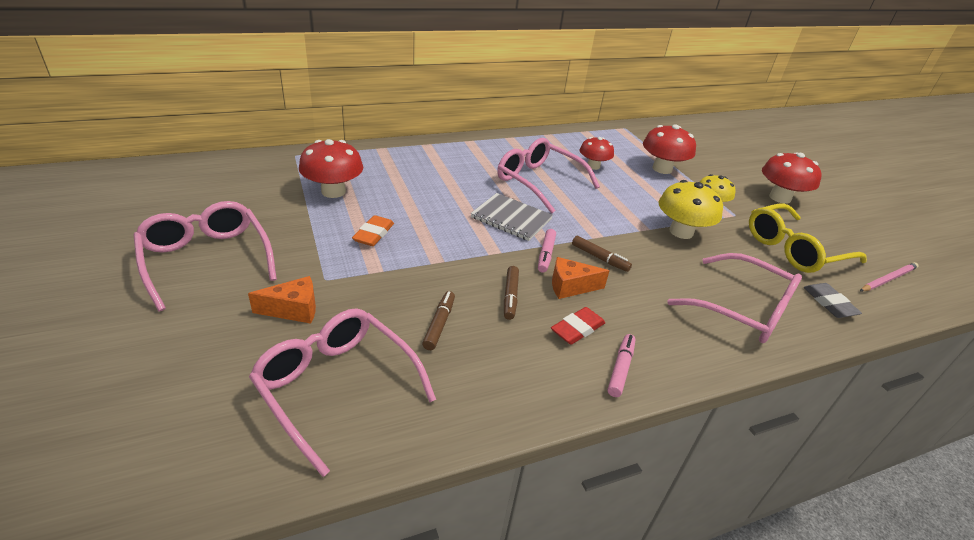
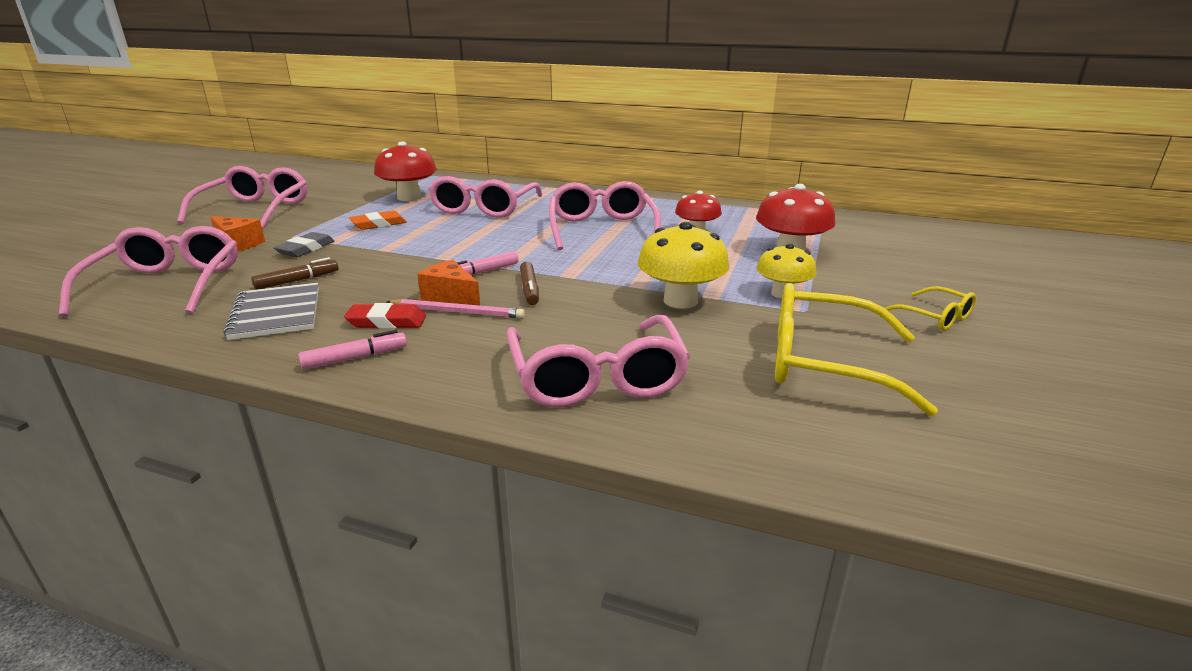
camera: 45 degrees right, 10 degrees down
(422, 185) = (484, 208): none -> pink glasses
(510, 296) = (385, 285): brown marker -> none
(511, 218) = (511, 243): grey notebook -> grey notebook (276, 313)
(780, 198) = (935, 317): red mushroom -> yellow glasses
(829, 303) = (747, 423): grey eraser -> grey eraser (306, 249)
(888, 279) = (942, 448): pink pencil -> pink pencil (457, 312)

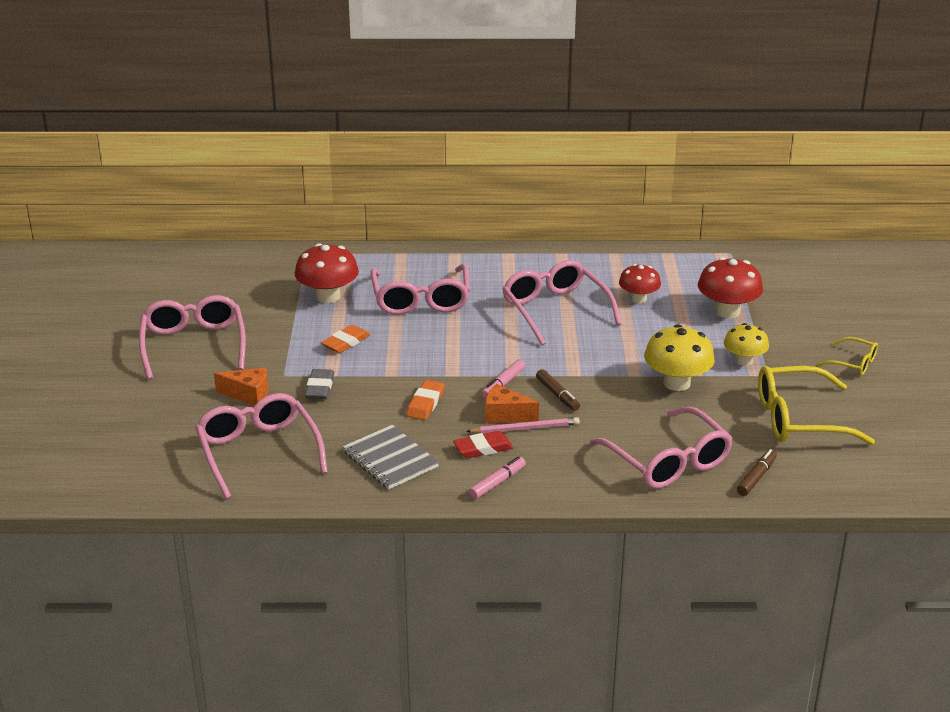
camera: 20 degrees left, 5 degrees up
(297, 281) = (362, 424): brown marker -> brown marker (756, 477)
(383, 275) = (425, 403): none -> orange eraser

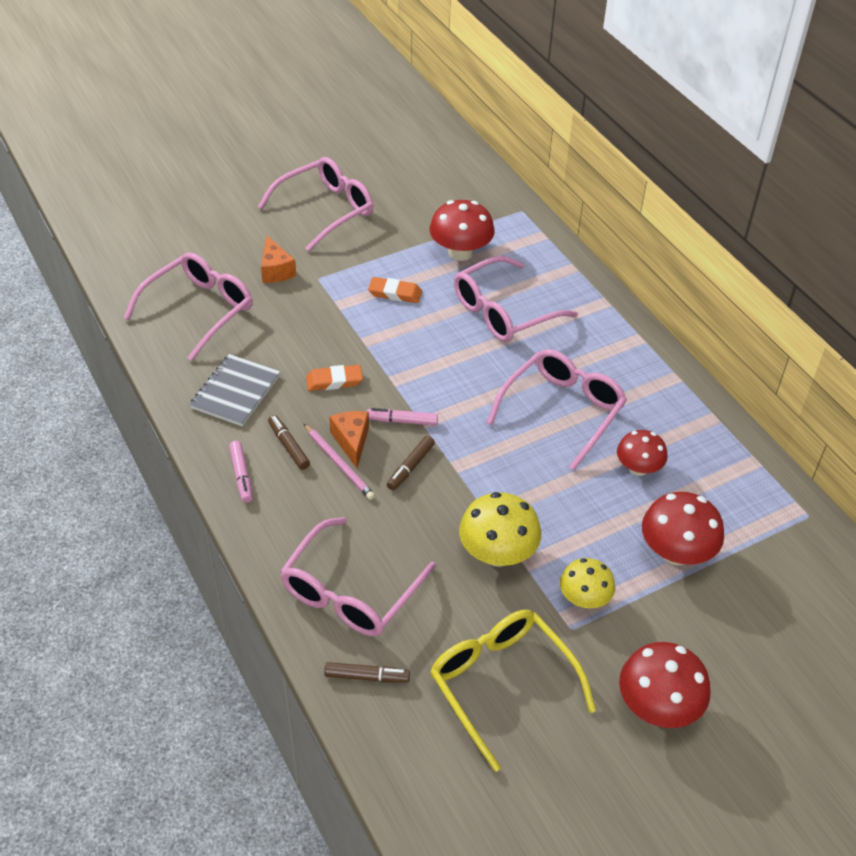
camera: 60 degrees right, 15 degrees up
(319, 388) = (314, 306): grey eraser -> none
(483, 448) = (289, 446): red eraser -> brown marker
(497, 483) = (241, 475): pink marker -> pink marker turned 60 degrees clockwise
(853, 363) = (658, 706): yellow glasses -> red mushroom

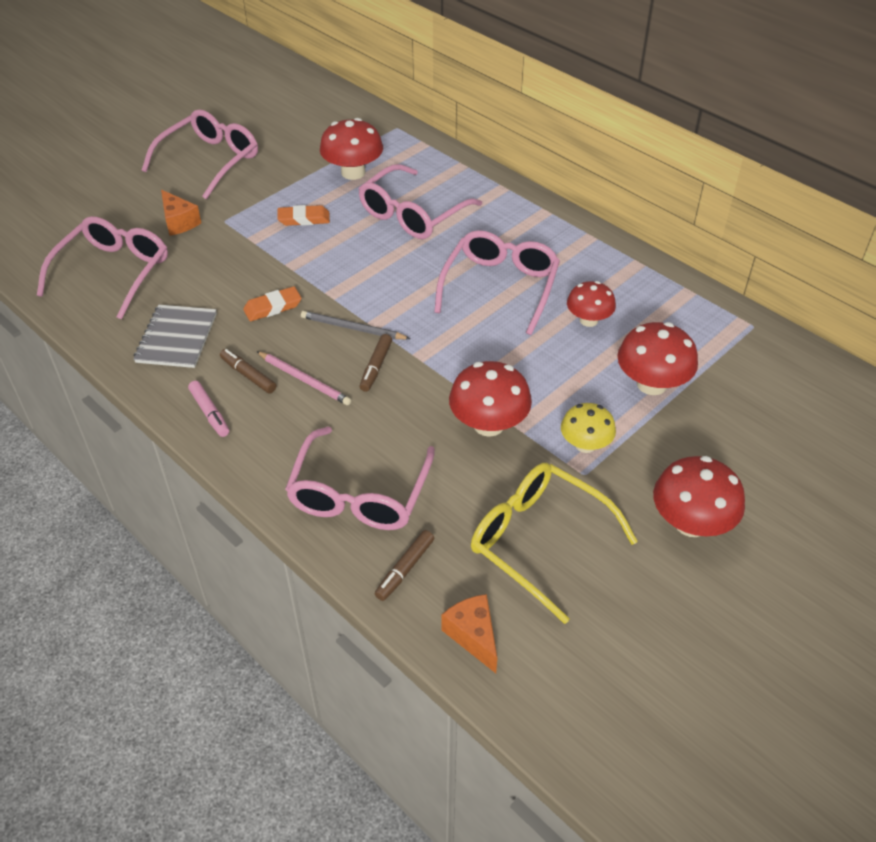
camera: 15 degrees left, 0 degrees up
(351, 441) = (309, 357): orange cheese -> orange cheese (473, 636)
(366, 677) = (405, 569): brown marker -> brown marker turned 135 degrees clockwise
(402, 421) = (352, 328): pink marker -> grey pencil
(497, 553) = (488, 424): yellow mushroom -> red mushroom

